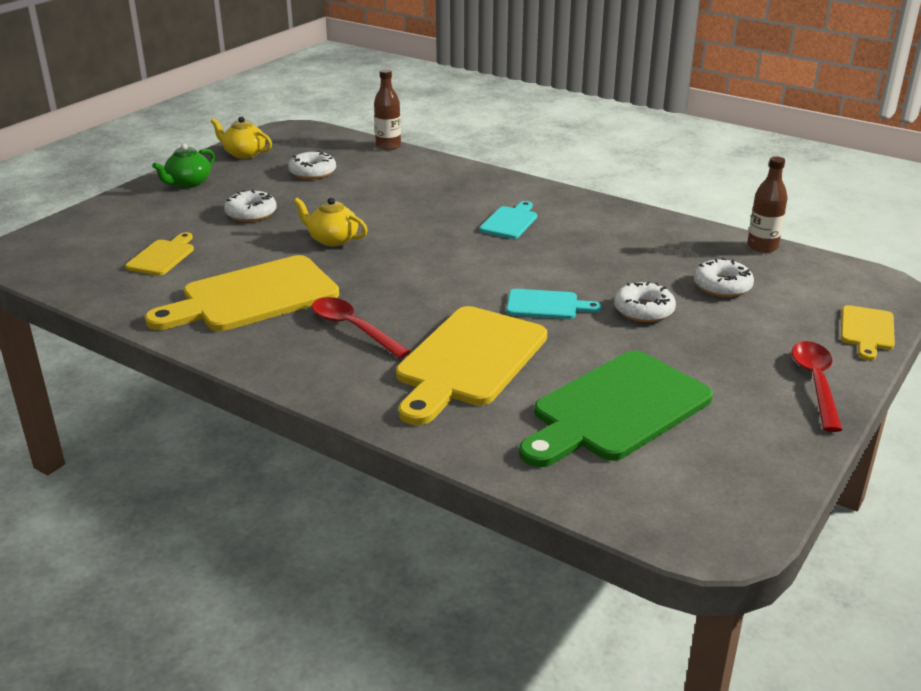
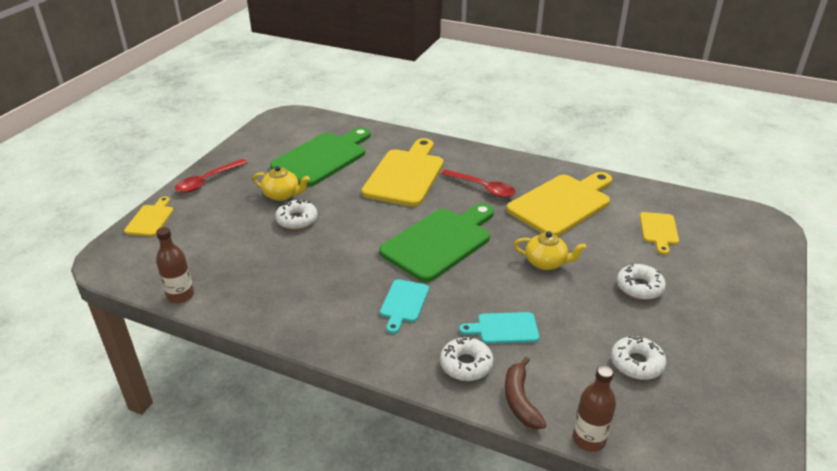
camera: 170 degrees right, 5 degrees up
(188, 183) = (742, 326): green teapot -> none
(244, 154) = (745, 394): yellow teapot -> yellow teapot (282, 195)
(428, 163) = (520, 400): none -> brown banana
(449, 269) = (439, 242): none -> green cutting board
(546, 305) = (363, 217): turquoise cutting board -> turquoise cutting board (504, 328)
(722, 286) = (233, 247): white donut -> white donut (466, 364)
(815, 383) = (207, 181): red spoon -> red spoon turned 45 degrees clockwise

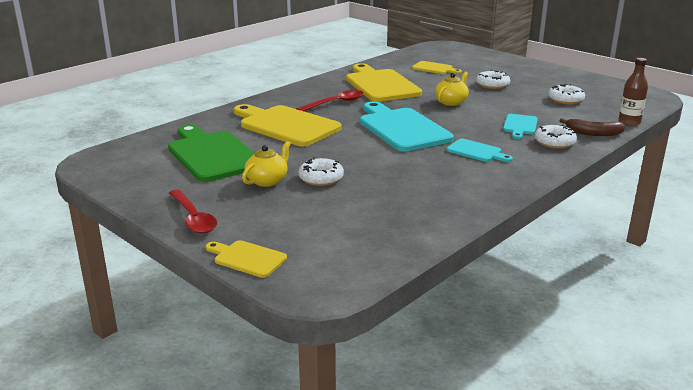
camera: 70 degrees left, 10 degrees down
(180, 296) = (415, 246): brown bottle -> none
(439, 242) = (401, 128): green cutting board -> turquoise cutting board

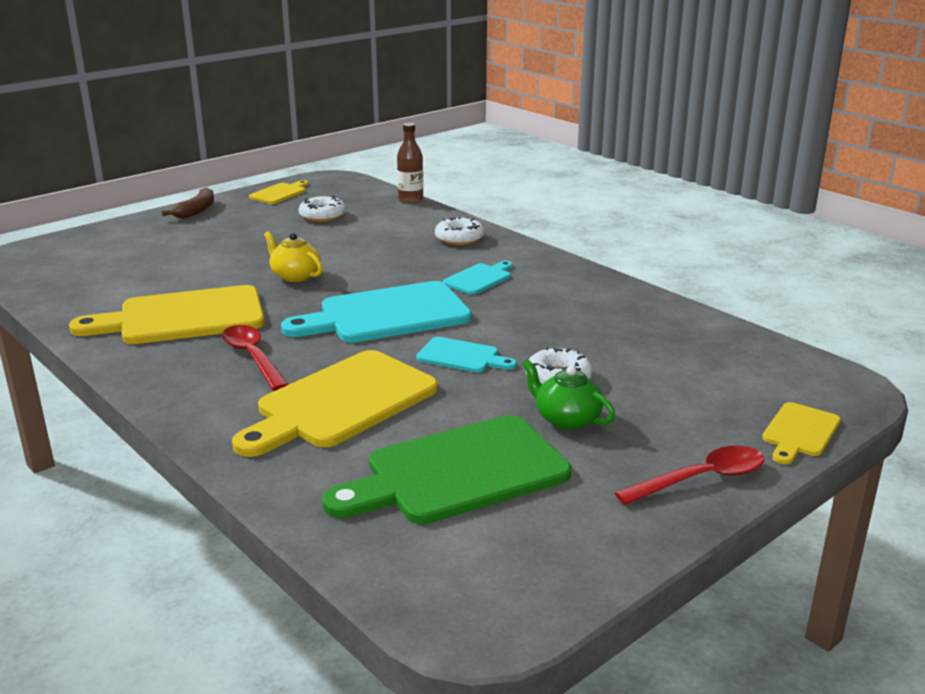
camera: 85 degrees left, 0 degrees up
(267, 180) = (566, 419): yellow teapot -> green teapot
(434, 68) = (132, 273): yellow cutting board -> yellow cutting board (280, 193)
(492, 85) = (239, 245): white donut -> none
(520, 126) = (402, 248): turquoise cutting board -> turquoise cutting board (462, 356)
(593, 133) = (437, 219): brown banana -> brown banana (196, 210)

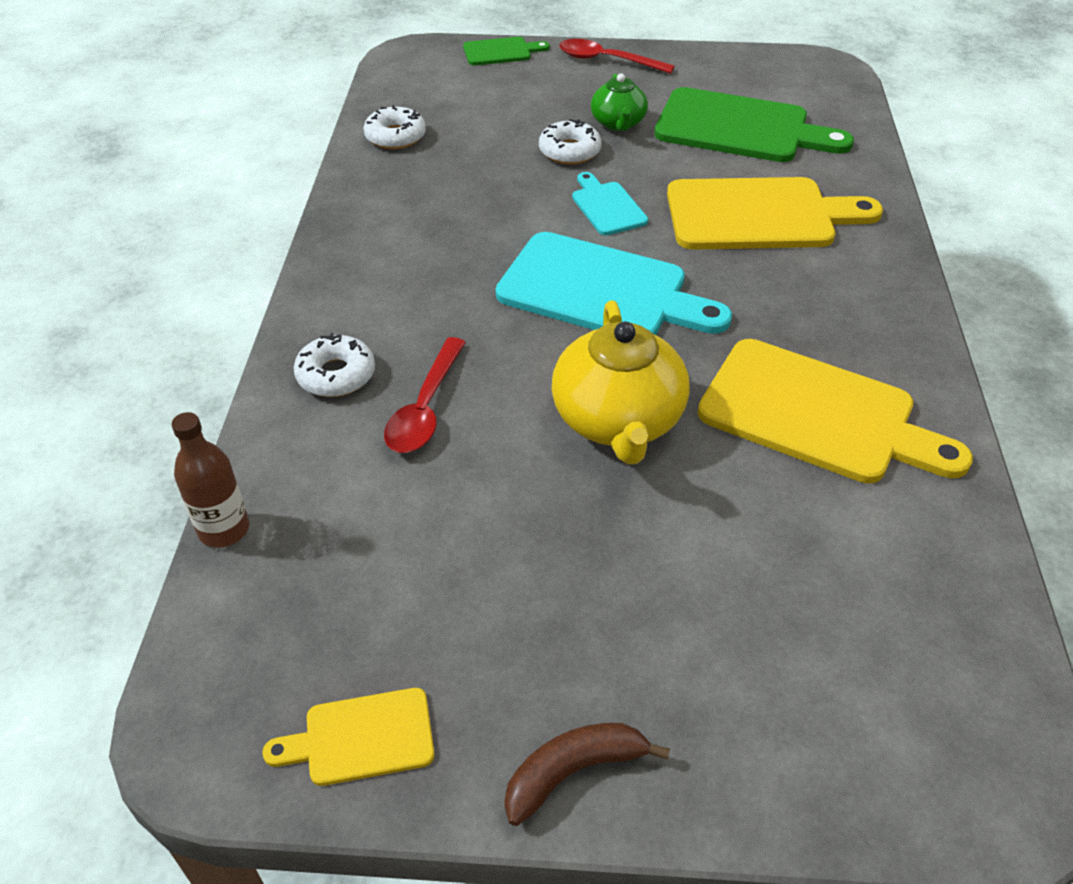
camera: 135 degrees left, 20 degrees up
(252, 357) = (789, 305): red spoon -> red spoon (425, 408)
(295, 276) = (618, 420): yellow teapot -> yellow teapot, size x1.73
(322, 216) = (405, 572): white donut -> white donut (395, 136)
(479, 278) = (438, 289): turquoise cutting board -> none
(800, 432) = (501, 52): yellow cutting board -> green cutting board

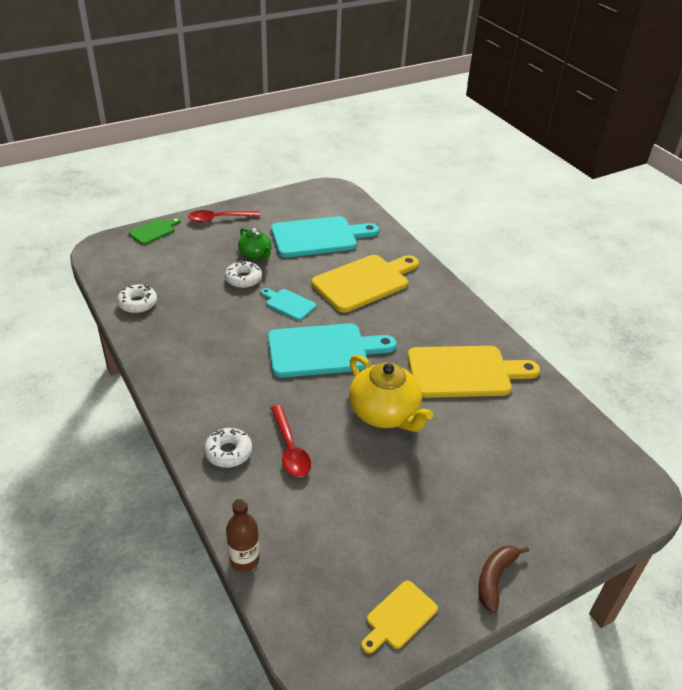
camera: 35 degrees left, 5 degrees down
(740, 128) = (318, 237): green cutting board -> turquoise cutting board

